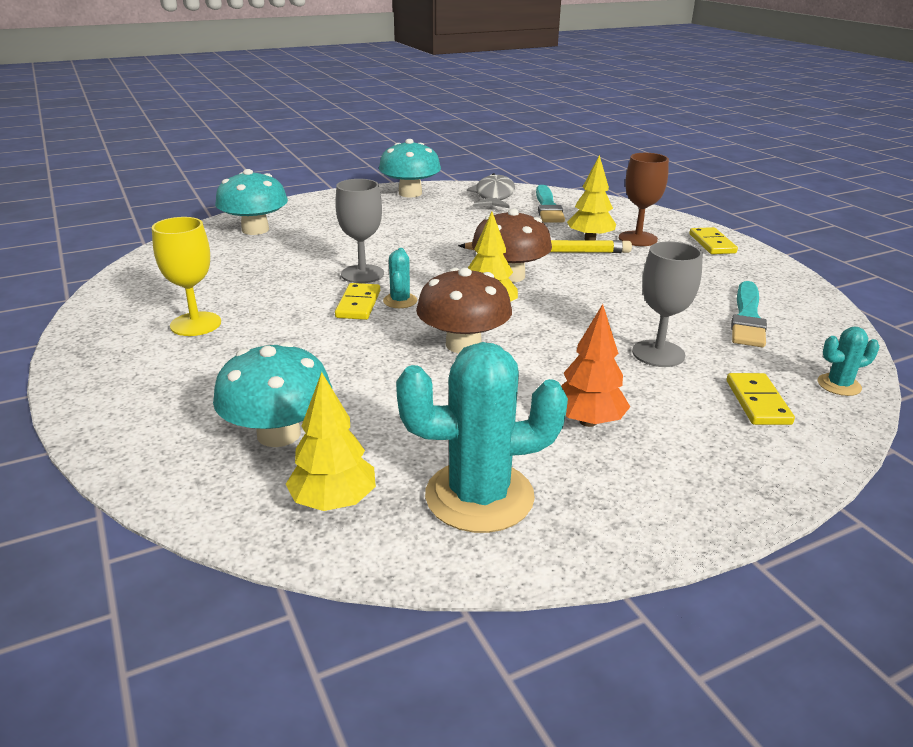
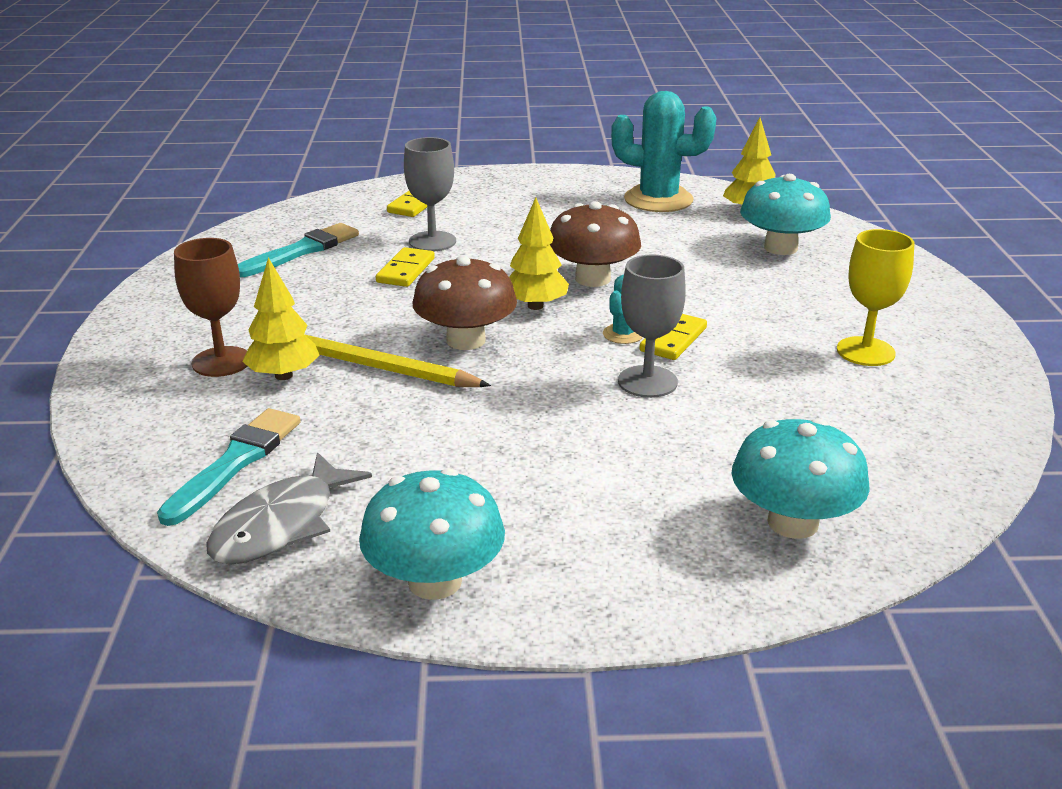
camera: 155 degrees left, 0 degrees up
(588, 421) = (550, 216): orange tree -> none
(712, 243) = (148, 333): yellow domino -> yellow domino (406, 270)
(839, 385) = (338, 201): turquoise cactus -> none

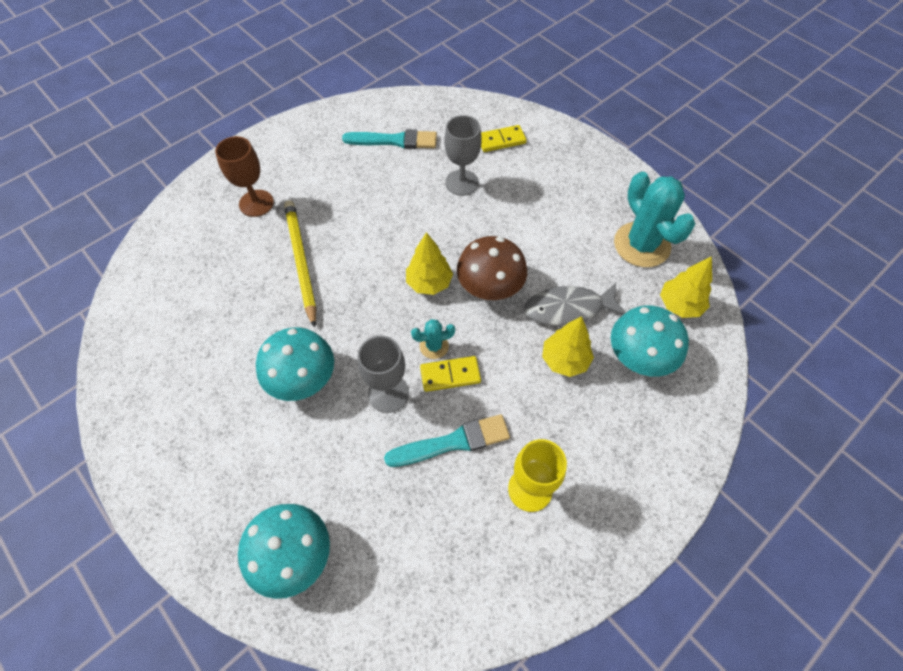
camera: 50 degrees right, 30 degrees up
(235, 462) = (177, 279): turquoise brush -> turquoise brush (453, 442)
(281, 524) = (142, 334): grey fish -> grey fish (568, 310)
(283, 376) = (263, 236): yellow tree -> yellow tree (564, 360)
(406, 270) = (415, 198): yellow domino -> none
(435, 581) = (137, 424): turquoise mushroom -> turquoise mushroom (302, 378)
(466, 340) = (361, 280): brown mushroom -> none

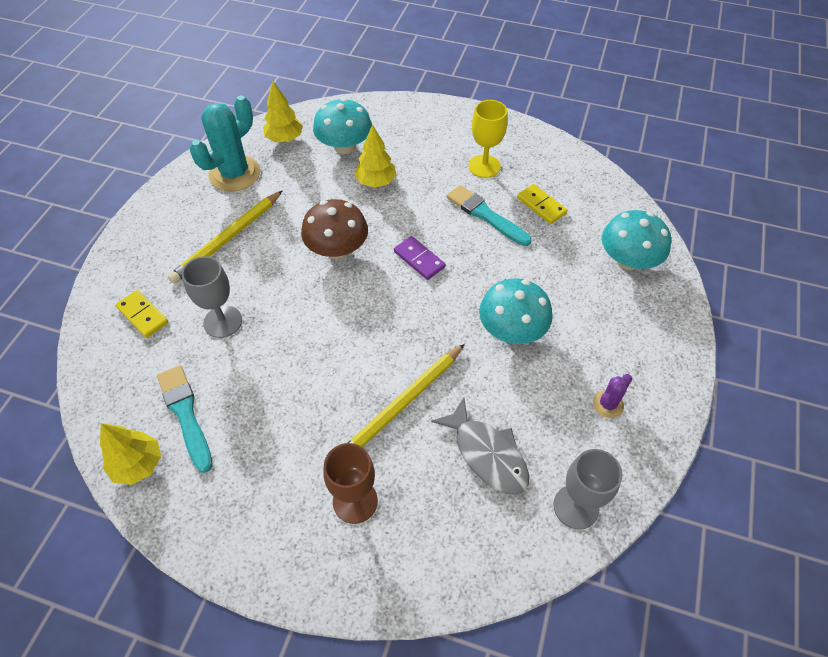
camera: 120 degrees left, 5 degrees down
(176, 407) = (608, 404): none -> purple cactus
(388, 393) = (479, 268): grey goblet -> grey goblet (576, 507)
(429, 283) = (360, 291): yellow tree -> yellow tree (138, 464)
(434, 346) = (419, 259): turquoise cactus -> purple domino
(450, 375) = (436, 238): yellow domino -> yellow domino (541, 205)
(553, 213) = (228, 239): none -> yellow pencil
(568, 310) = (329, 194): grey fish -> grey fish (487, 454)

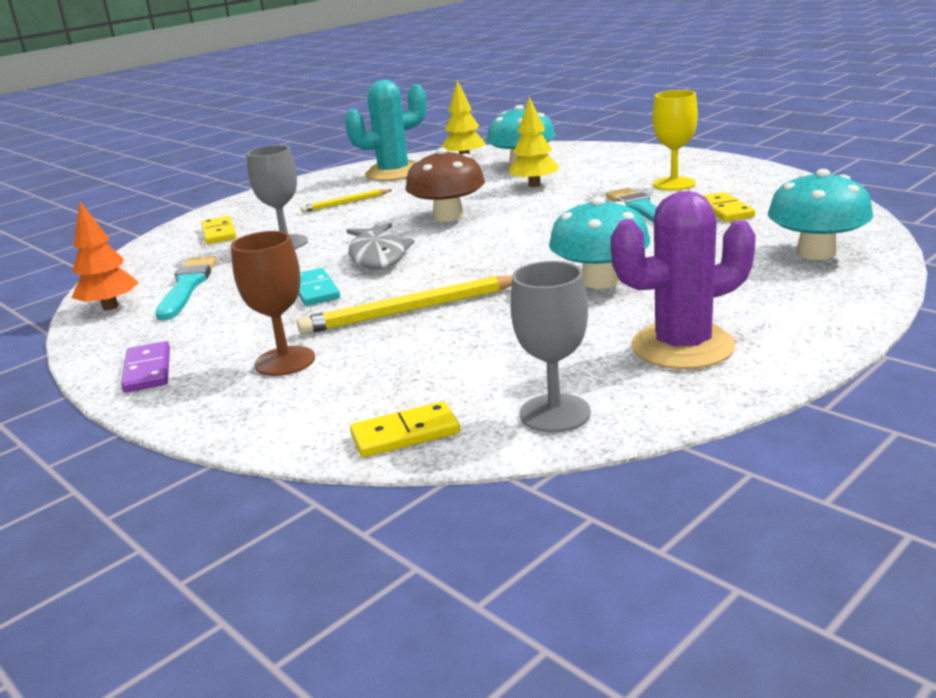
camera: 30 degrees right, 30 degrees down
(138, 464) = (110, 307): yellow tree -> orange tree
(228, 239) = (346, 203): yellow pencil -> yellow pencil, size x0.56
(305, 393) = (315, 290): none -> turquoise domino
(419, 259) = (533, 229): purple domino -> purple domino (148, 370)
(487, 454) = (475, 356): grey fish -> grey fish (377, 256)
(500, 561) = (405, 434): none -> yellow domino
(608, 404) = (682, 346): purple cactus -> purple cactus, size x2.13

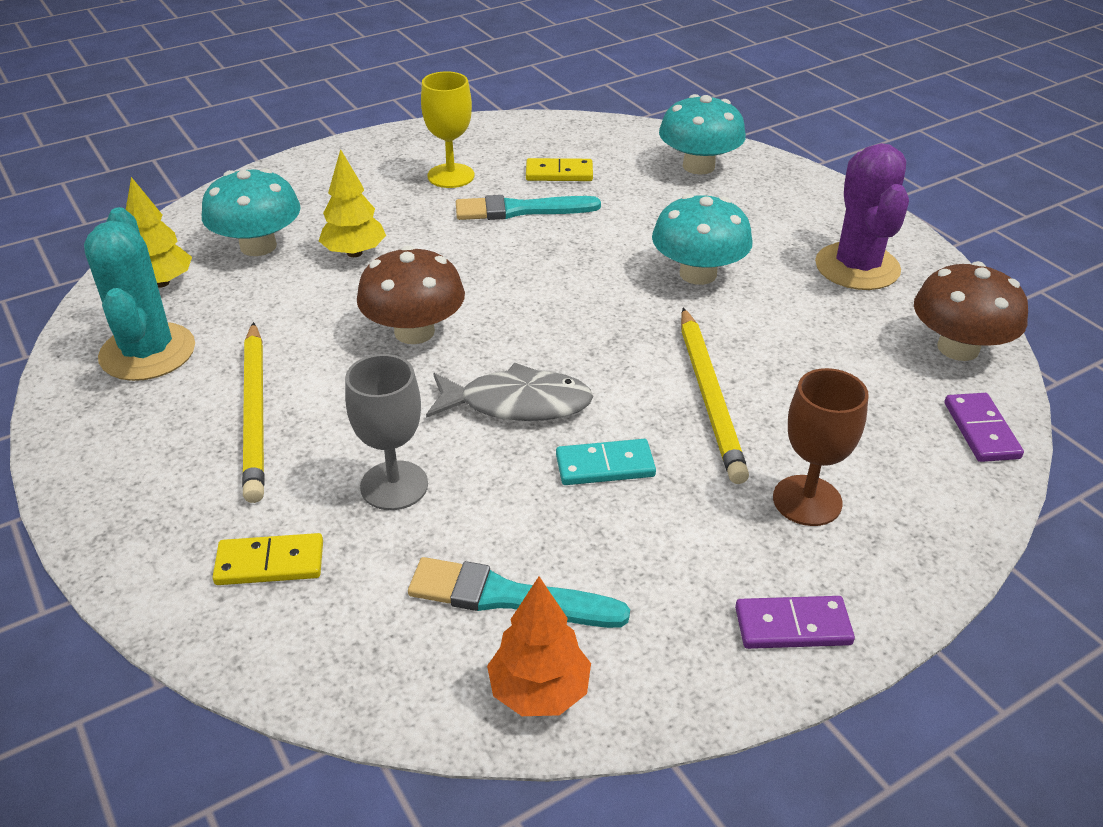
camera: 80 degrees left, 15 degrees up
(346, 203) = (255, 413): yellow pencil -> yellow pencil, size x1.79
(405, 434) = (981, 430): yellow domino -> purple domino
(555, 413) = (958, 348): grey goblet -> brown mushroom

